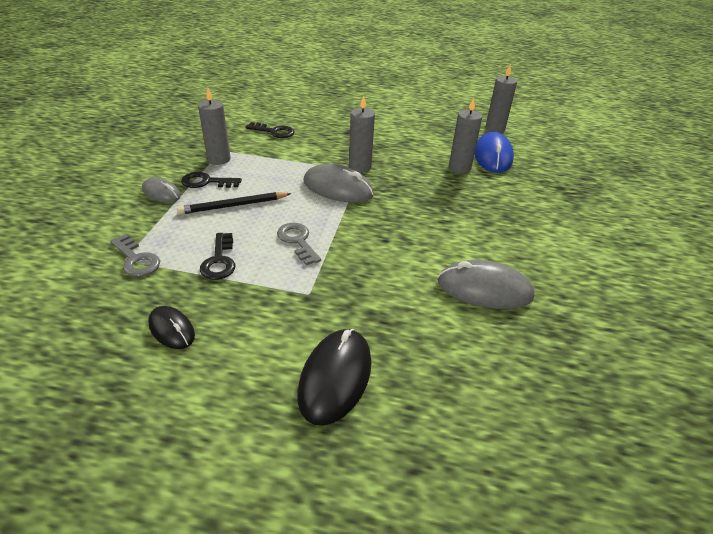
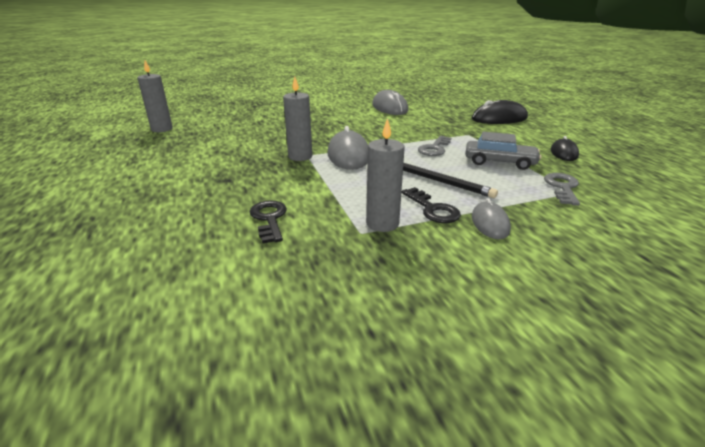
camera: 120 degrees left, 10 degrees down
(219, 261) = (499, 162): black key -> grey car
(459, 168) = (257, 129): grey candle -> none
(492, 156) = (223, 123): blue mouse -> none

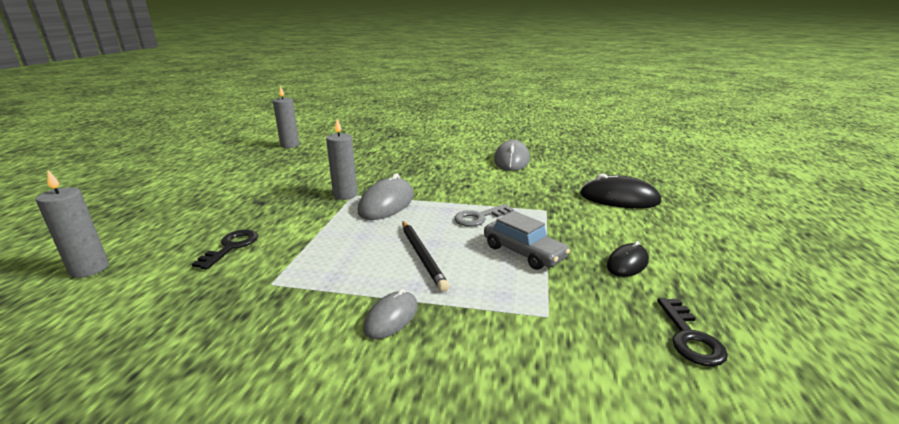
camera: 30 degrees right, 5 degrees down
(382, 223) = (300, 281): grey candle -> grey candle (89, 269)
(433, 209) = (365, 283): black key -> black key (690, 337)
(562, 187) = (544, 305): grey key -> none

